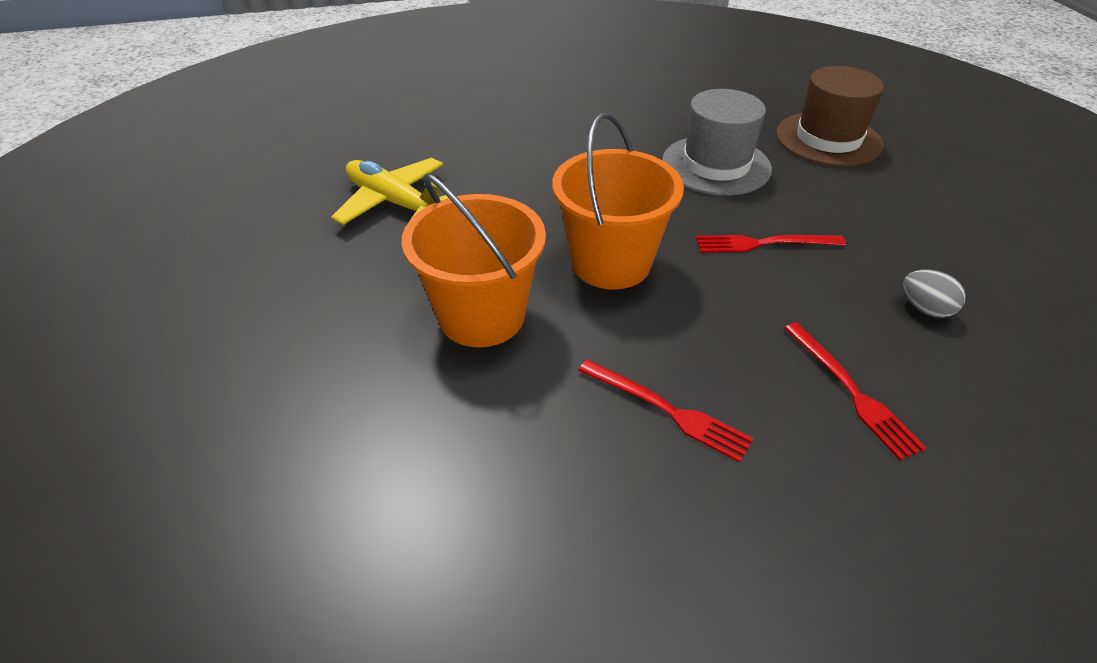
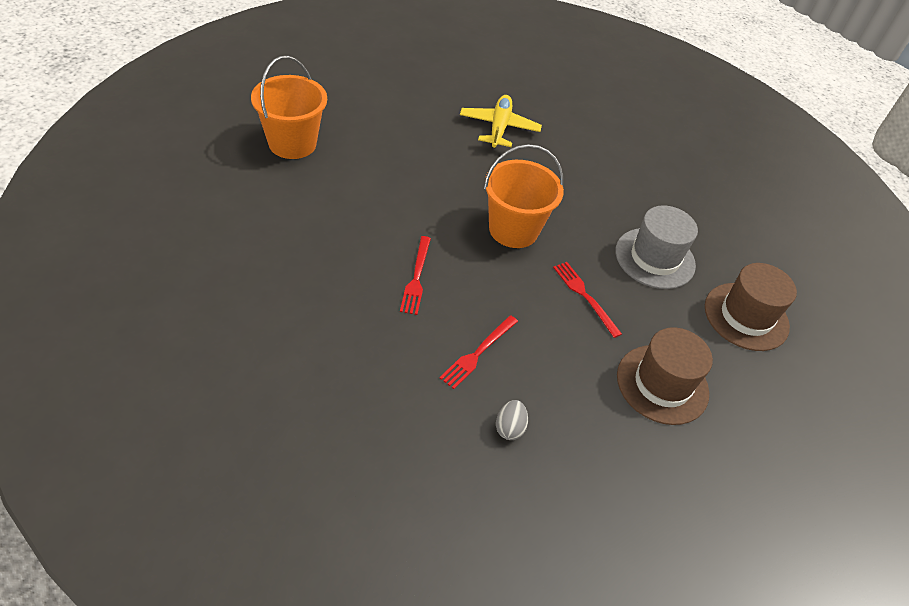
camera: 55 degrees right, 5 degrees up
(481, 316) = (435, 191): orange bucket -> orange bucket (292, 143)
(925, 309) = (577, 385): grey egg -> grey egg (509, 428)
(927, 235) = (662, 384): none -> brown hat

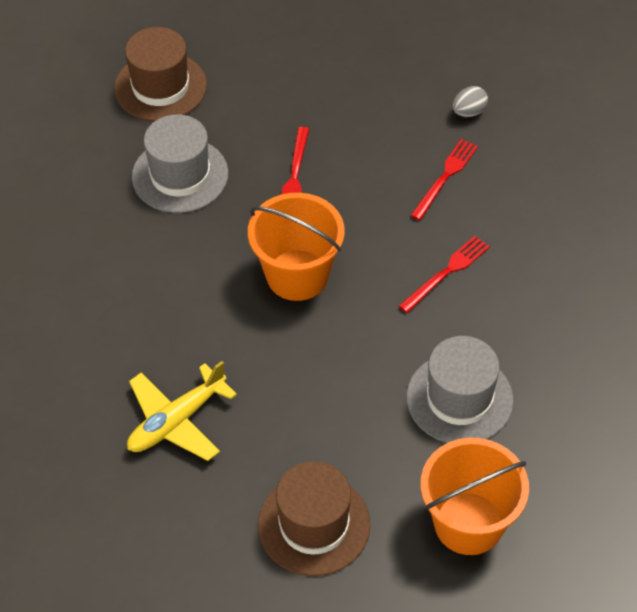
camera: 135 degrees left, 5 degrees up
(345, 202) = (459, 398): none -> grey hat
(478, 353) = (445, 177): red fork -> red fork turned 45 degrees counterclockwise
(662, 384) = (306, 78): brown hat -> brown hat (314, 525)

